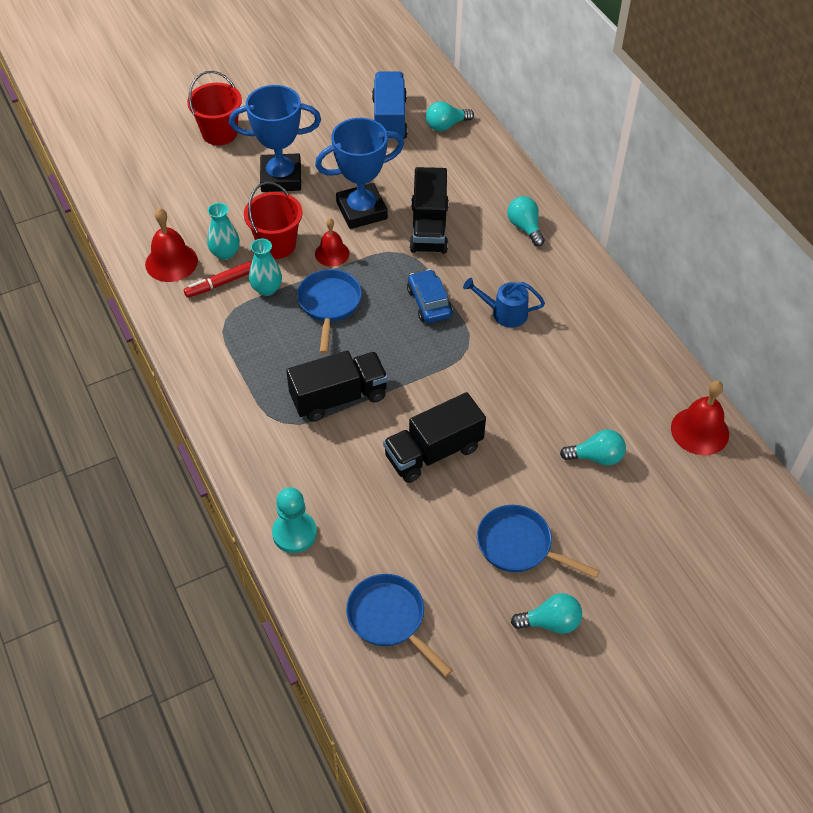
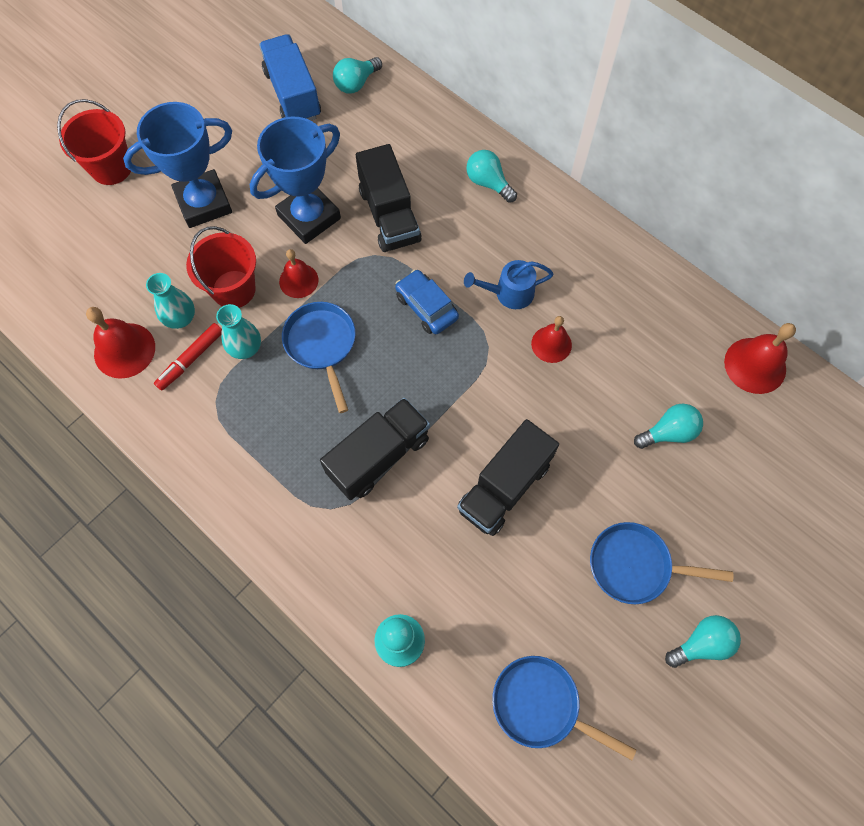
camera: 20 degrees left, 15 degrees up
(523, 361) = (551, 344): none -> red bell

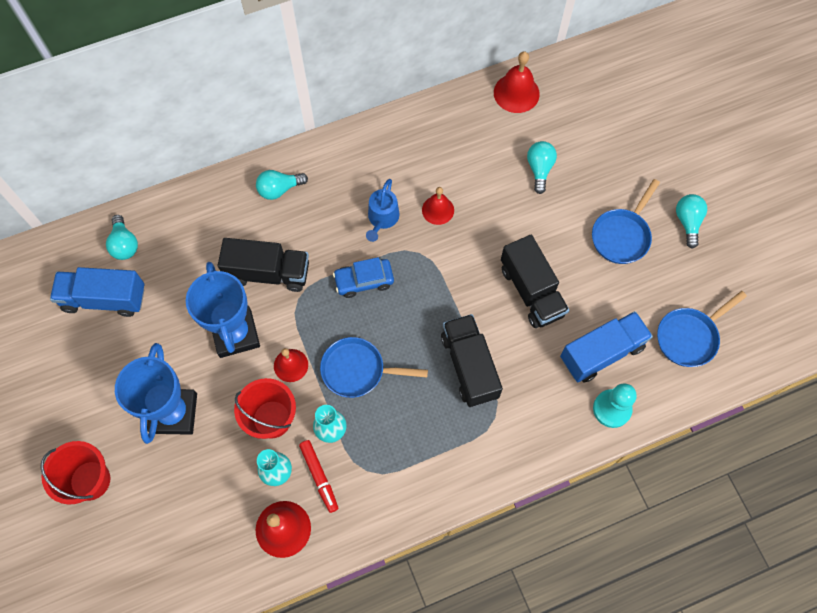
camera: 65 degrees left, 0 degrees up
(466, 600) = (601, 352): none -> blue truck

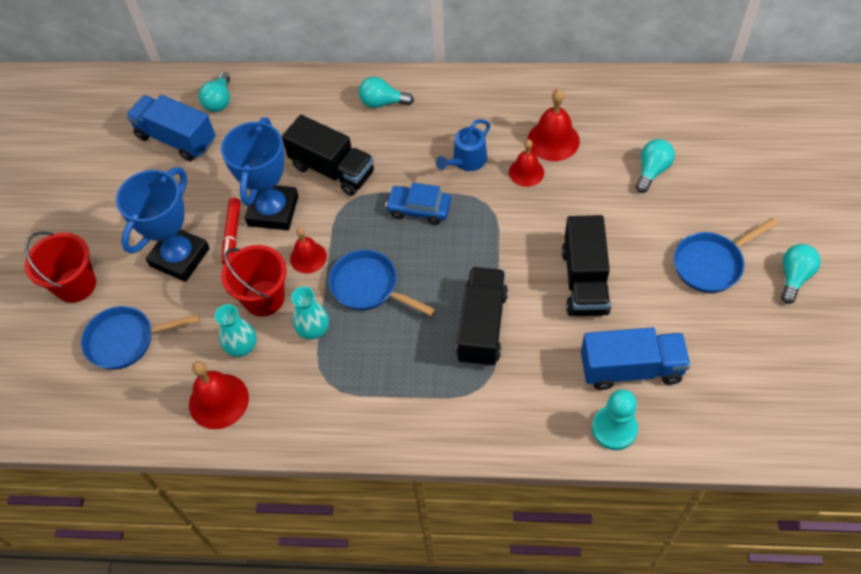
camera: 30 degrees right, 10 degrees down
(319, 477) = (279, 368): red marker -> red marker (232, 234)
(516, 93) = (663, 94): red bell -> red bell (553, 140)
(689, 337) = (740, 392): blue pan -> blue pan (126, 340)

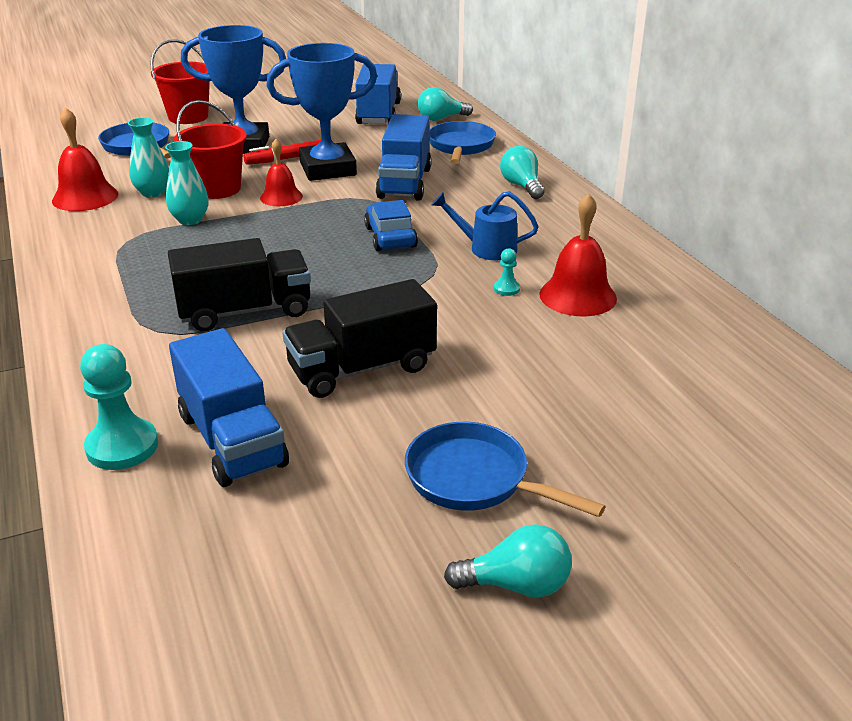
camera: 60 degrees right, 25 degrees down
(332, 169) = (405, 183): black truck -> blue truck
(369, 286) = (263, 234): blue pan -> blue pan (460, 146)
(526, 172) = (506, 289): red bell -> turquoise pawn
(652, 171) = (604, 384): turquoise light bulb -> none

